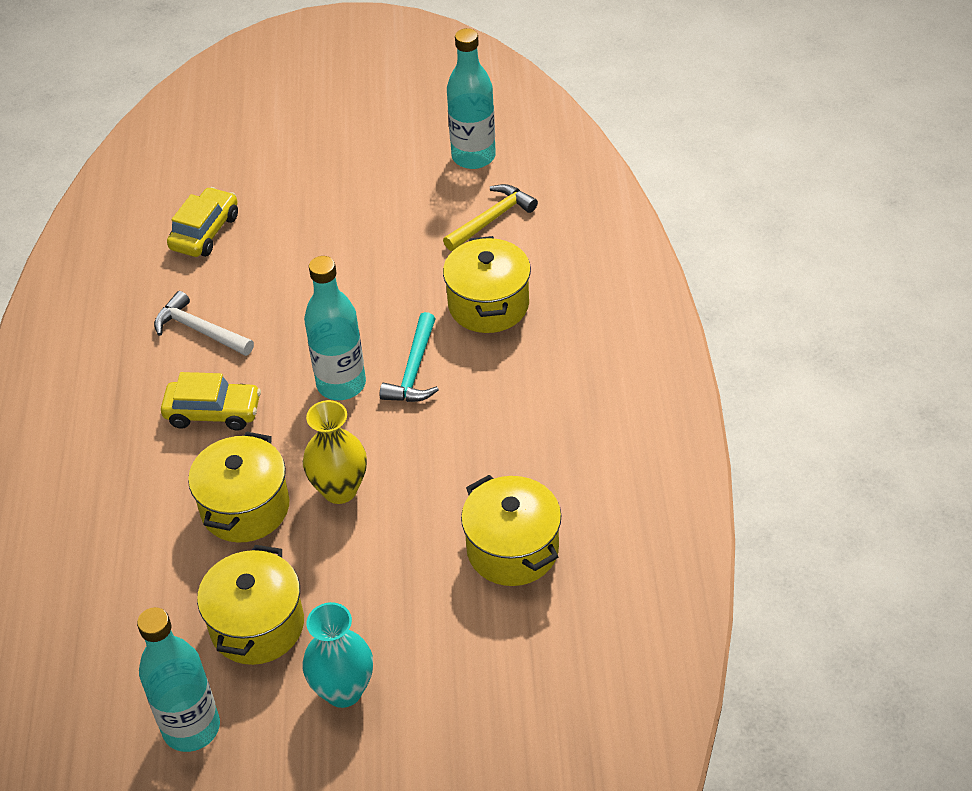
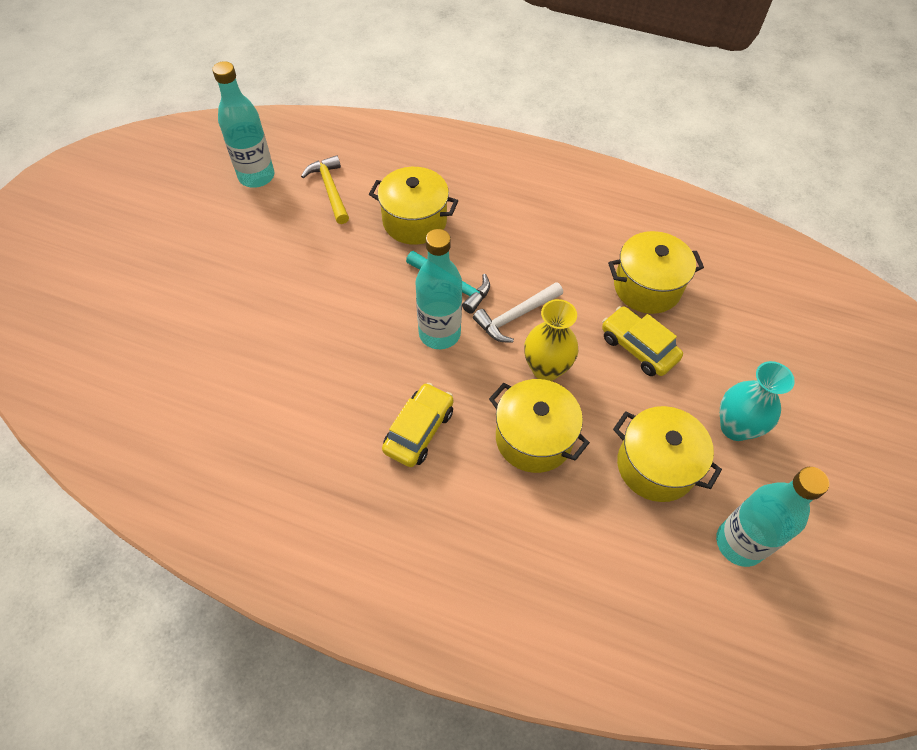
camera: 70 degrees left, 10 degrees up
(200, 330) = (318, 412): white hammer -> white hammer (516, 316)
(205, 232) = (201, 373): yellow car -> yellow car (638, 347)

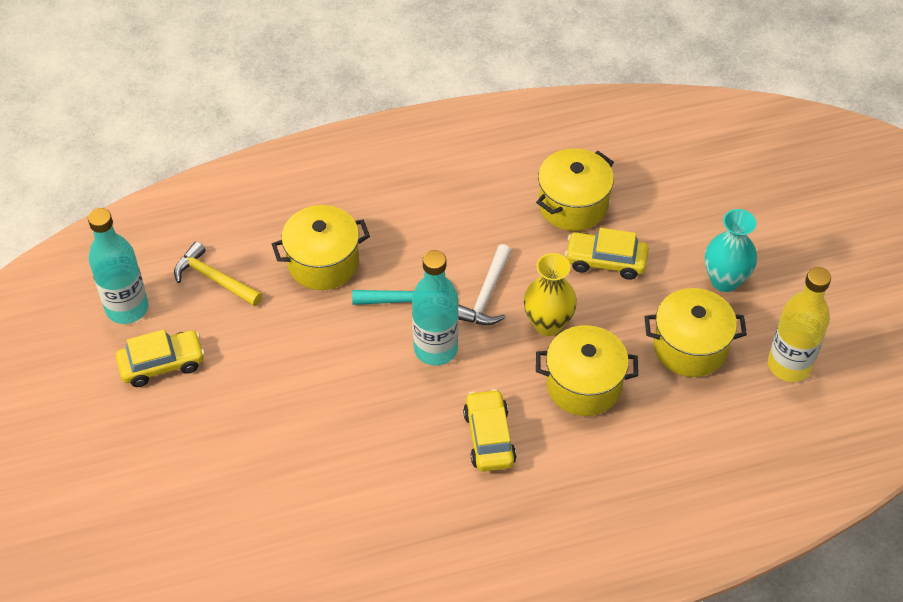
camera: 35 degrees left, 5 degrees down
(242, 226) = (162, 364): none -> yellow car
(739, 543) = (789, 365): turquoise bottle -> yellow bottle

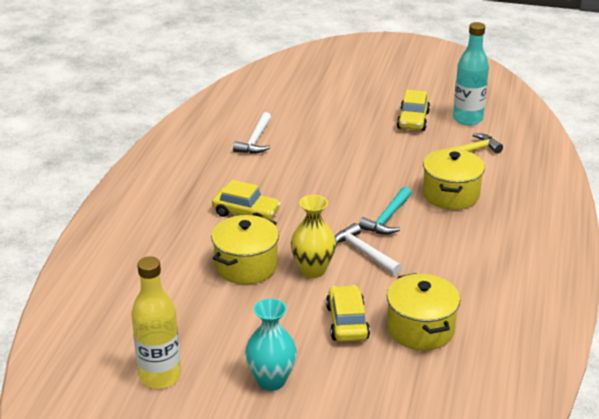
camera: 120 degrees right, 20 degrees down
(318, 517) = (255, 140): none -> white hammer
(435, 349) = (335, 215): turquoise bottle -> none
(605, 261) = (347, 322): yellow car -> yellow car turned 45 degrees counterclockwise
(690, 347) = (227, 330): yellow pot -> none

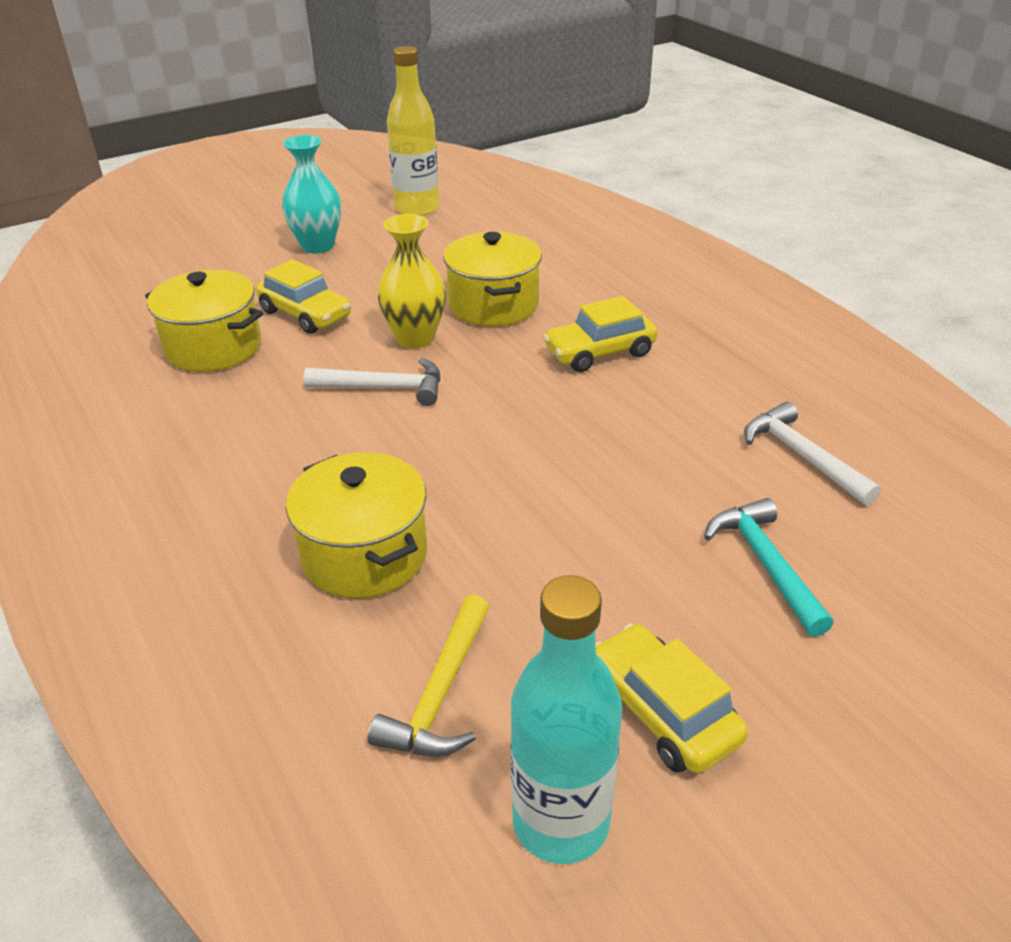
camera: 135 degrees right, 5 degrees up
(387, 218) = (414, 451): turquoise hammer -> turquoise hammer (766, 564)

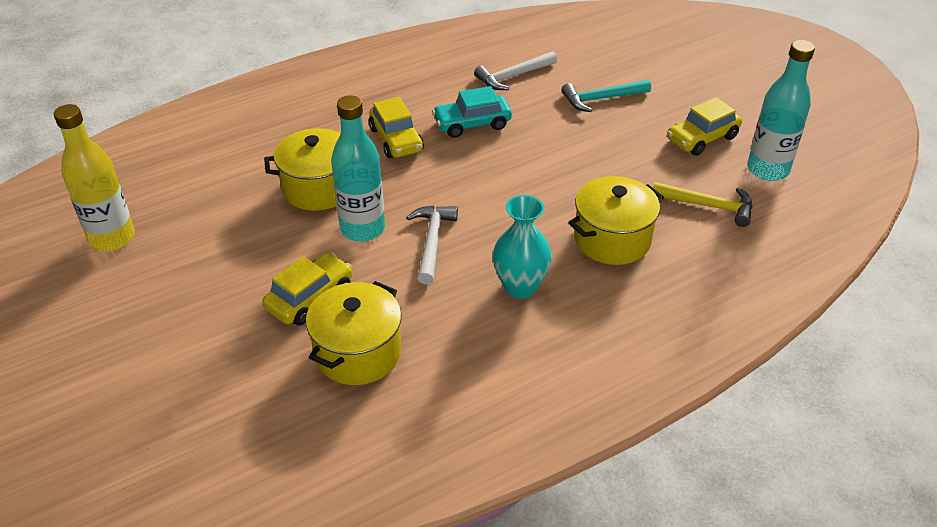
camera: 90 degrees left, 5 degrees up
(317, 246) = (172, 304): turquoise vase -> turquoise vase (520, 287)
(415, 338) = (362, 229): yellow vase -> turquoise bottle
(651, 415) = (472, 124): none -> turquoise car

